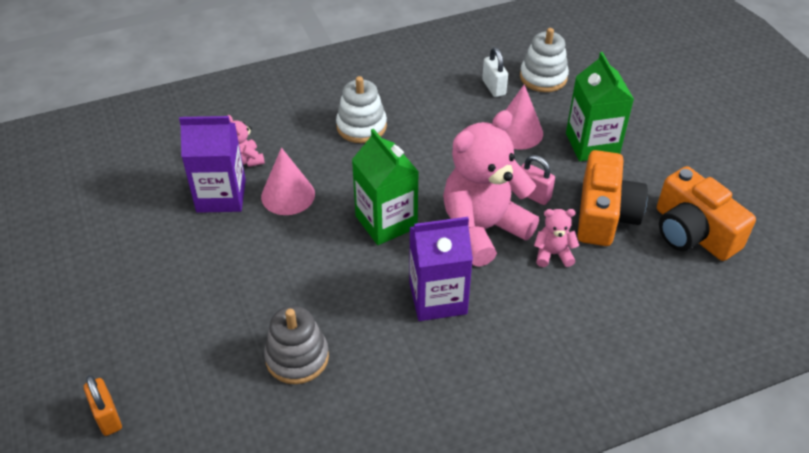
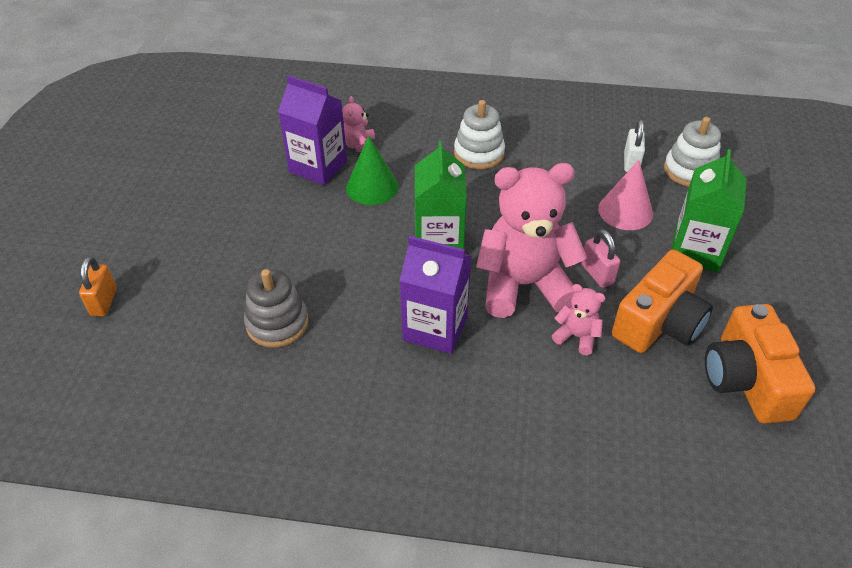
camera: 30 degrees right, 0 degrees up
(288, 195) = (372, 187): pink cone -> green cone

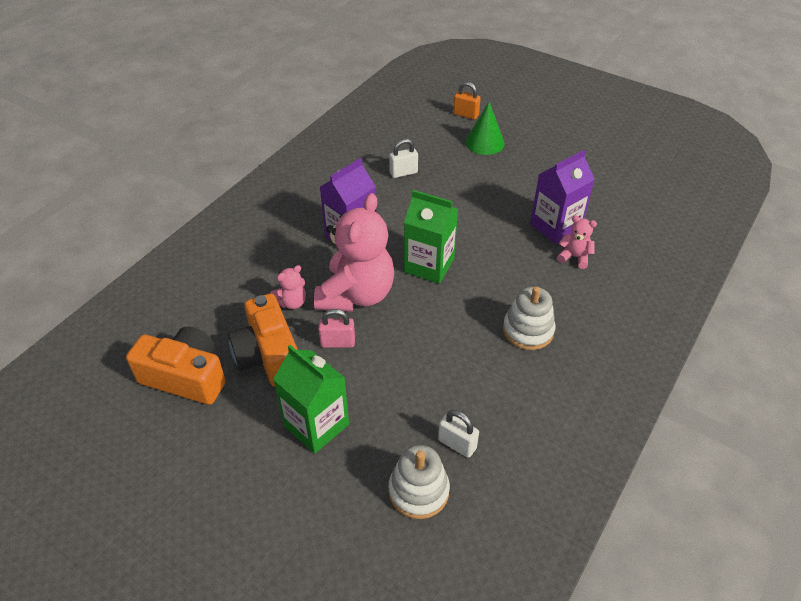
camera: 115 degrees right, 0 degrees up
(277, 323) = (403, 173): grey stacking toy -> white padlock
(372, 187) = (514, 249): green cone -> green cone (484, 142)
(625, 211) = (394, 400): pink cone -> none

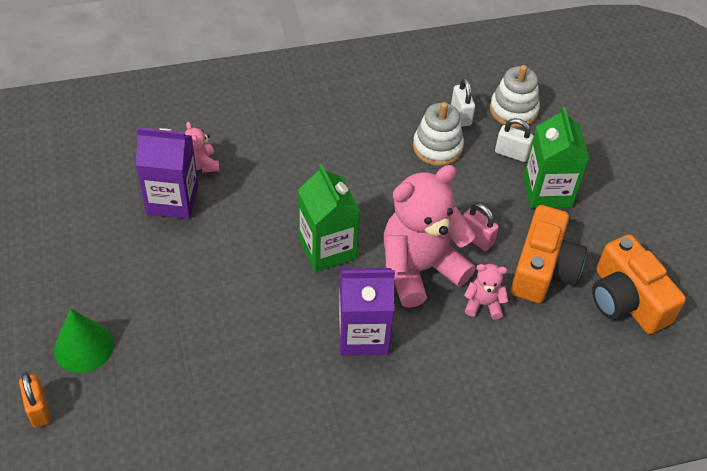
camera: 140 degrees left, 5 degrees up
(403, 173) = (220, 376): white padlock -> white padlock (511, 153)
(528, 330) = (320, 142): white stacking toy -> white stacking toy (437, 147)

